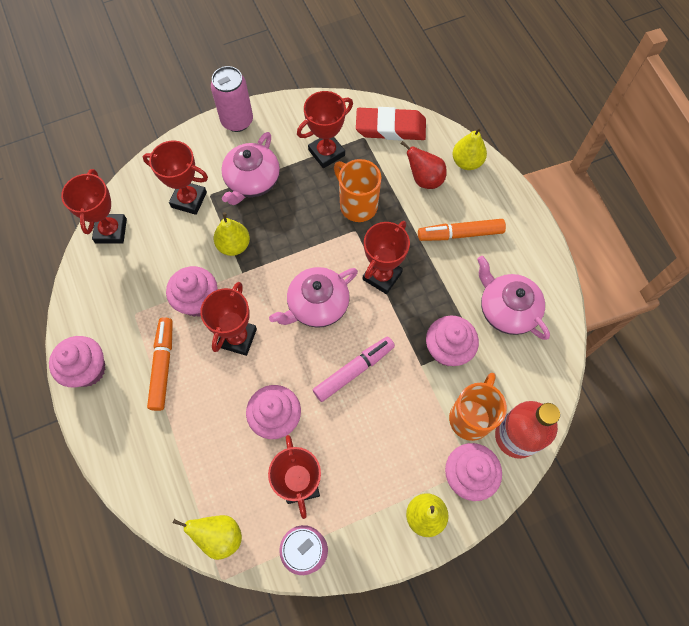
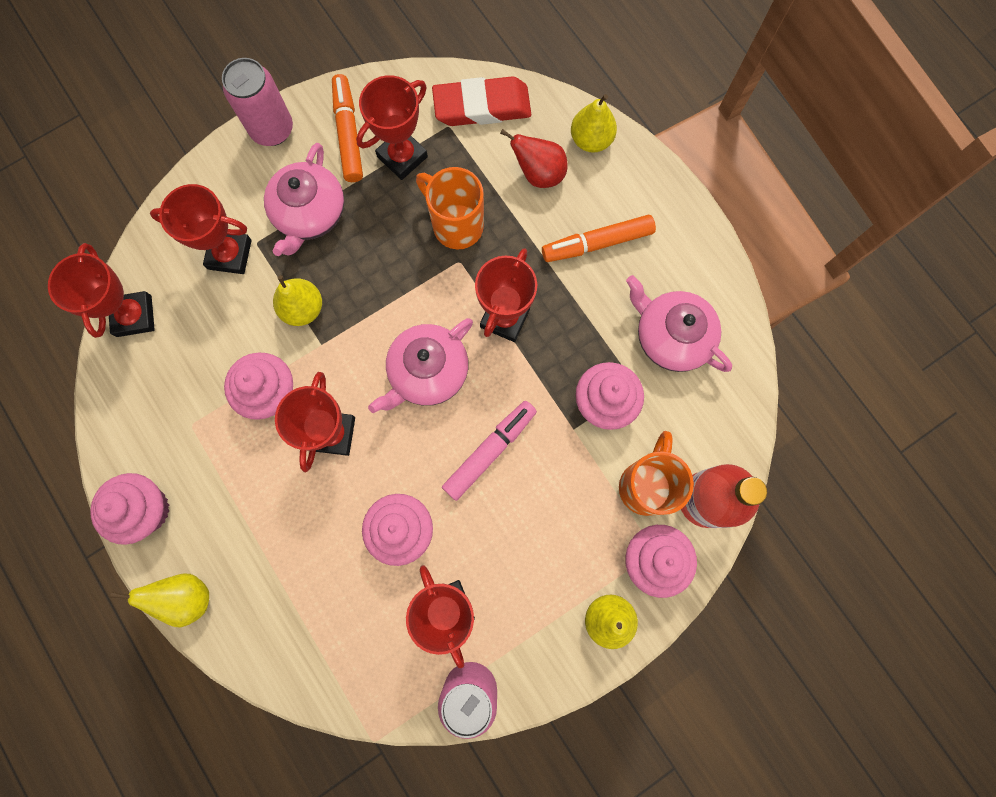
camera: 10 degrees left, 10 degrees up
(163, 365) = (243, 487): orange marker -> orange marker (348, 133)
(219, 536) = (360, 690): yellow pear -> yellow pear (186, 597)

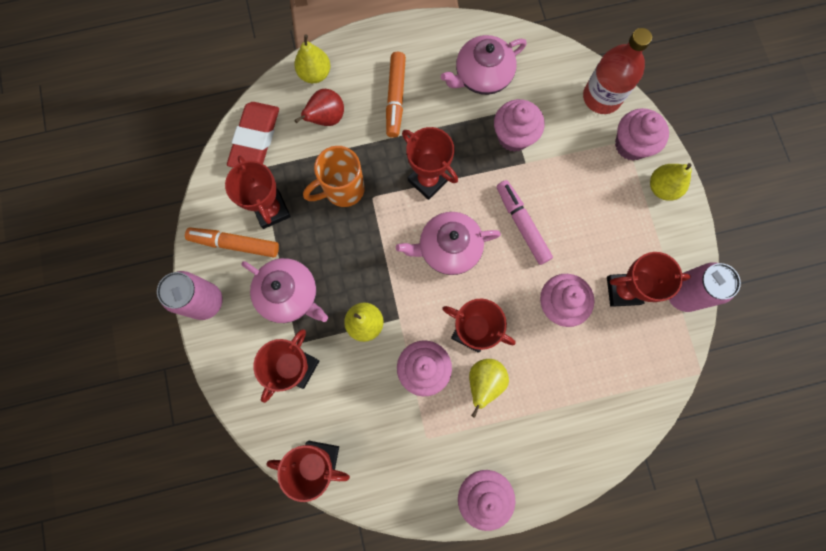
camera: 70 degrees left, 0 degrees up
(186, 597) = (559, 480): yellow pear -> yellow pear (484, 382)
(427, 372) = (448, 248): pink teapot -> pink teapot turned 105 degrees clockwise
(646, 485) = (580, 130): orange mug -> none

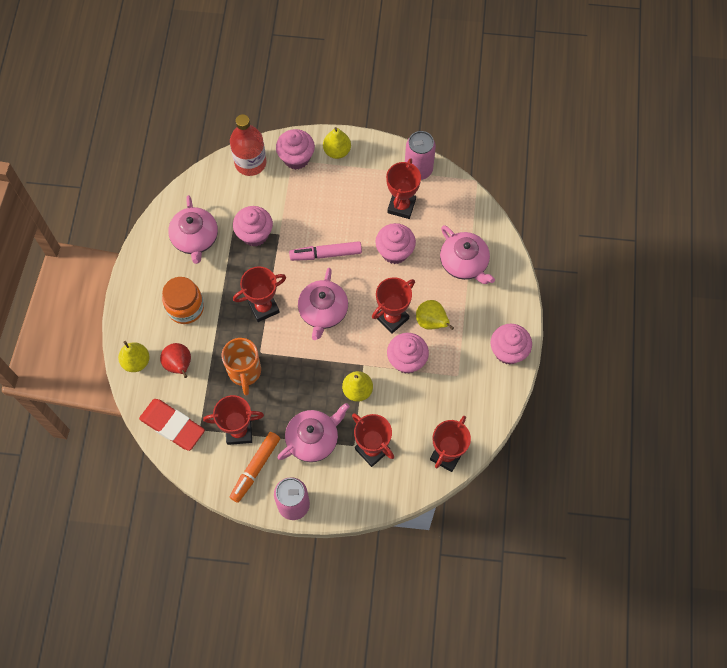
camera: 70 degrees left, 10 degrees down
(395, 98) = (185, 308): orange marker -> orange jar
(579, 396) = (464, 263): none -> pink teapot

